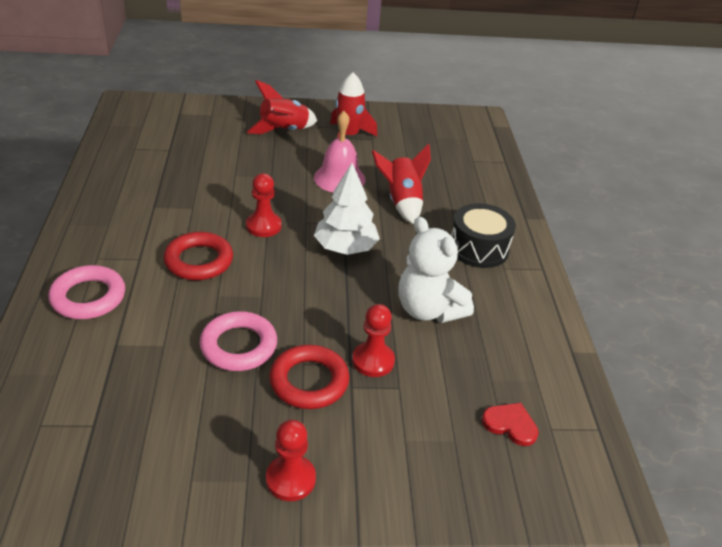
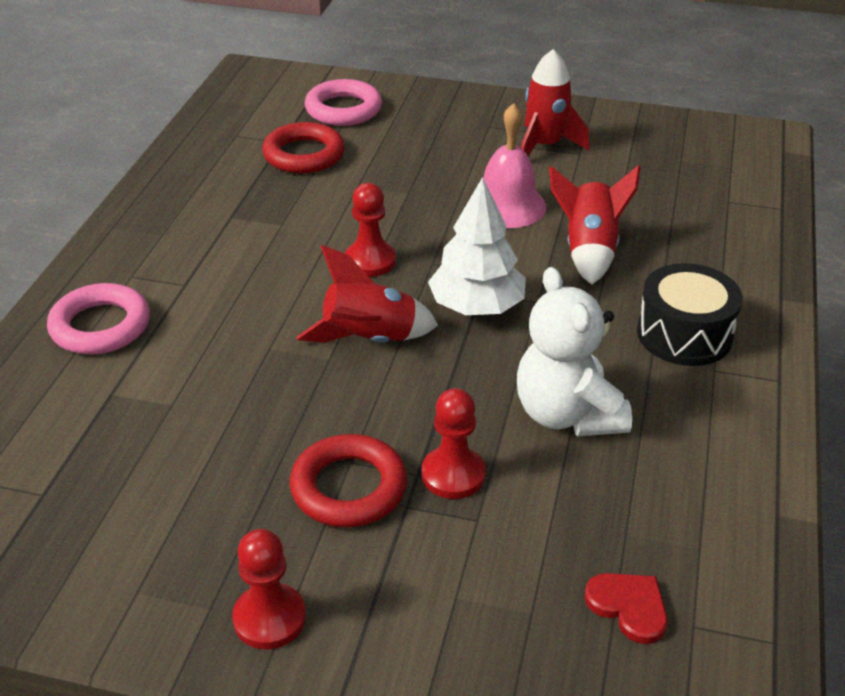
camera: 20 degrees right, 0 degrees up
(199, 261) = (262, 297): red ring -> red ring (304, 155)
(239, 346) = (270, 422): pink ring -> pink ring (343, 109)
(284, 131) = (452, 130): red rocket -> red rocket (369, 340)

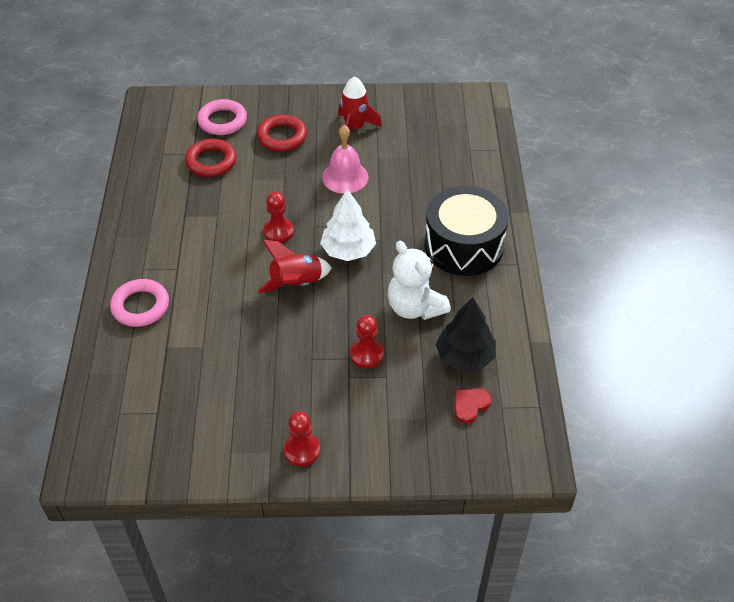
camera: 15 degrees left, 10 degrees up
(349, 488) = (316, 373): red ring -> red ring (282, 137)
(589, 251) = (400, 200): red rocket -> none
(629, 607) = (470, 405): red heart -> red heart turned 75 degrees counterclockwise
(640, 516) = (465, 357): none -> black tree
(684, 334) = (463, 246): black drum -> black drum, size x1.53

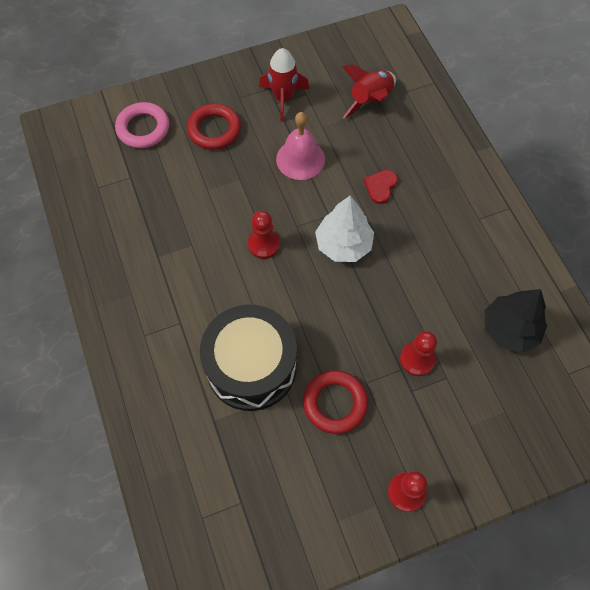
camera: 20 degrees left, 15 degrees up
(140, 306) = (163, 381): pink ring -> none
(211, 161) = (154, 181): red ring -> red ring (335, 403)
(296, 284) = (310, 300): red rocket -> red rocket (370, 101)
(415, 307) = (438, 289): white teddy bear -> none
(463, 246) = (451, 203): black drum -> black drum (251, 366)
(470, 405) = (539, 382): red heart -> red heart (380, 187)

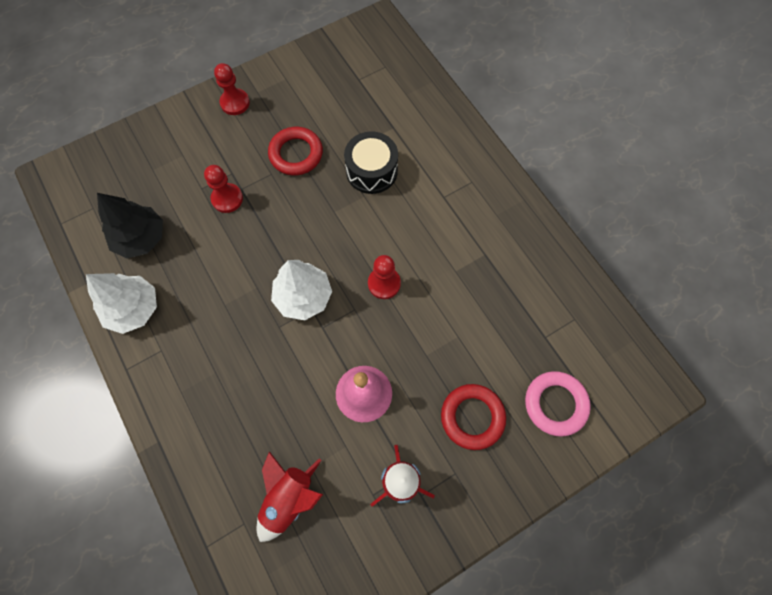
camera: 170 degrees right, 5 degrees up
(251, 366) = (371, 171): black drum -> black drum, size x0.65
(380, 187) = (269, 372): red heart -> none
(509, 259) = (133, 309): none -> white tree

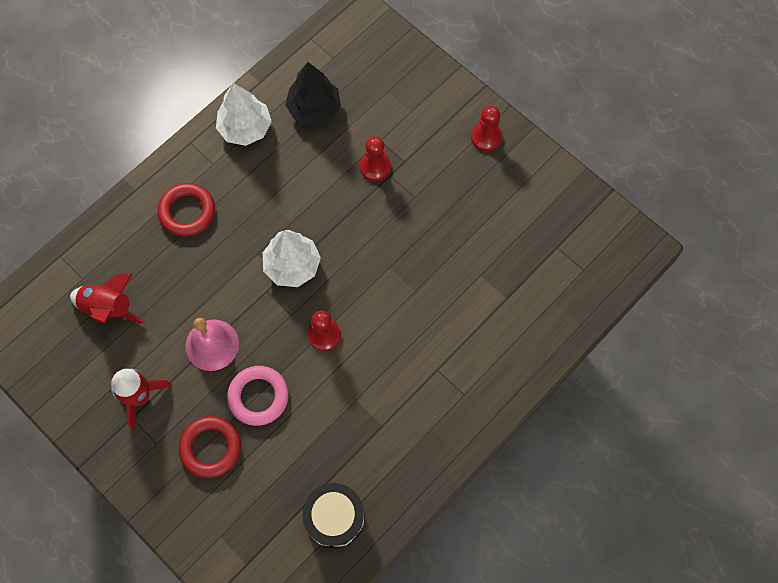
camera: 75 degrees right, 0 degrees up
(296, 154) = (444, 213): red ring -> red ring (187, 212)
(371, 171) = (446, 290): black drum -> black drum (334, 518)
(555, 404) = (240, 525): pink ring -> pink ring (258, 397)

